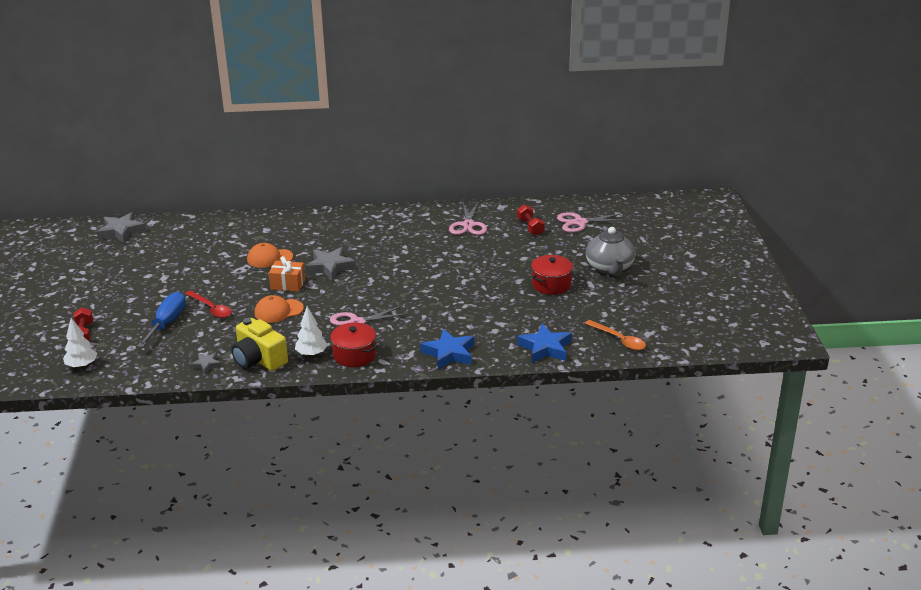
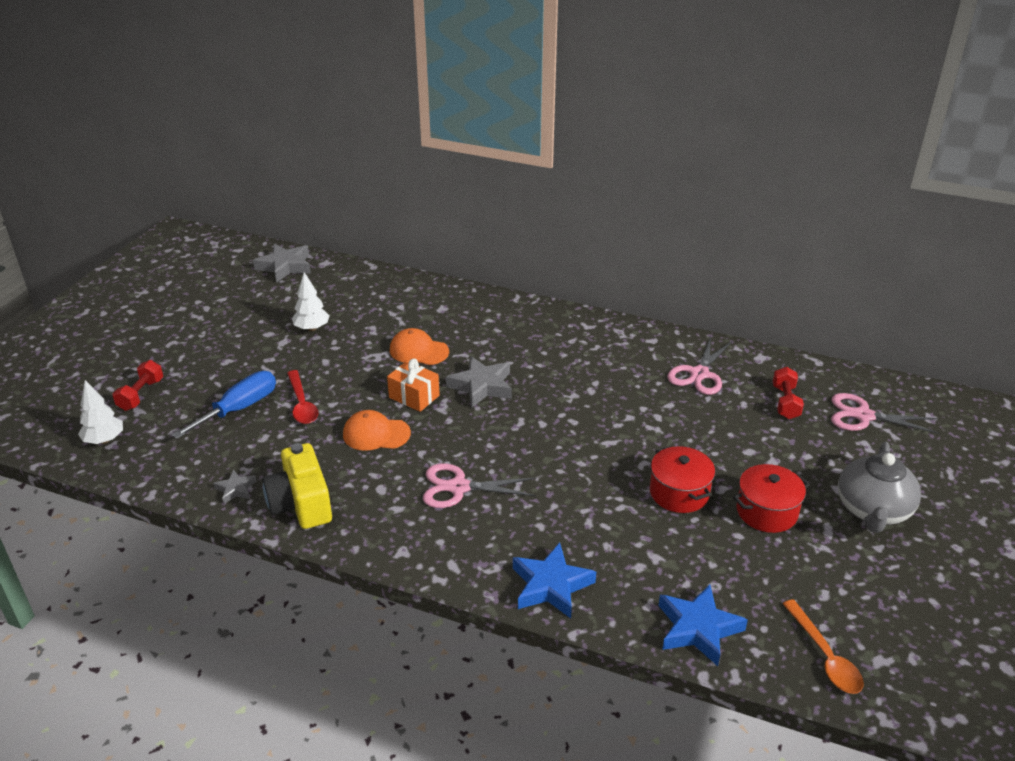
camera: 25 degrees right, 5 degrees up
(311, 354) = (370, 518): white tree -> white tree (312, 328)
(354, 355) = (422, 541): red pot -> red pot (679, 493)

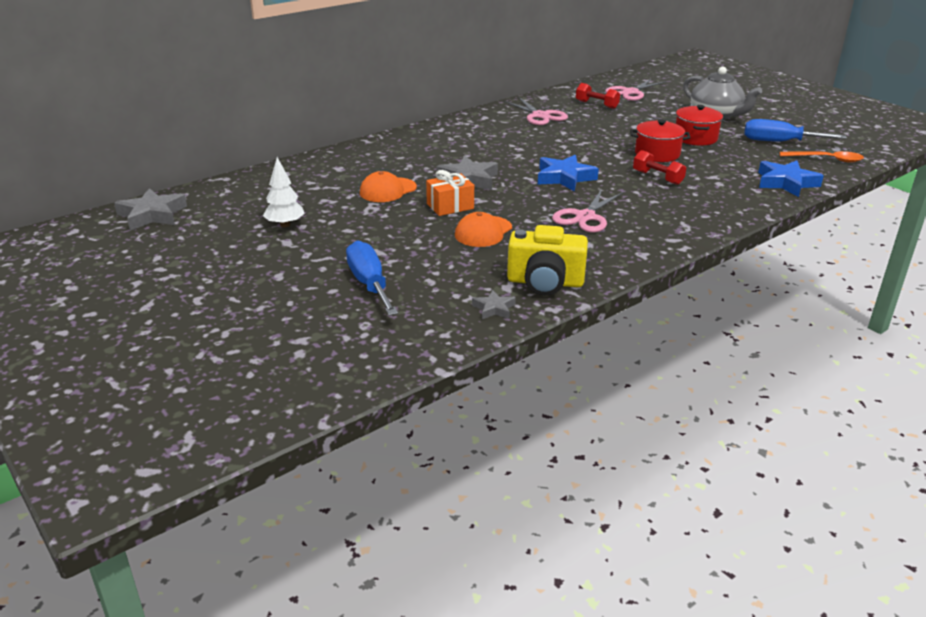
camera: 60 degrees left, 5 degrees down
(104, 440) = (329, 369): white tree -> none
(141, 395) = (272, 333): red dumbbell -> red dumbbell (657, 178)
(302, 404) = (400, 253): red spoon -> none
(551, 586) = (718, 213): blue star -> blue star (564, 178)
(840, 594) = (779, 142): none -> blue screwdriver

